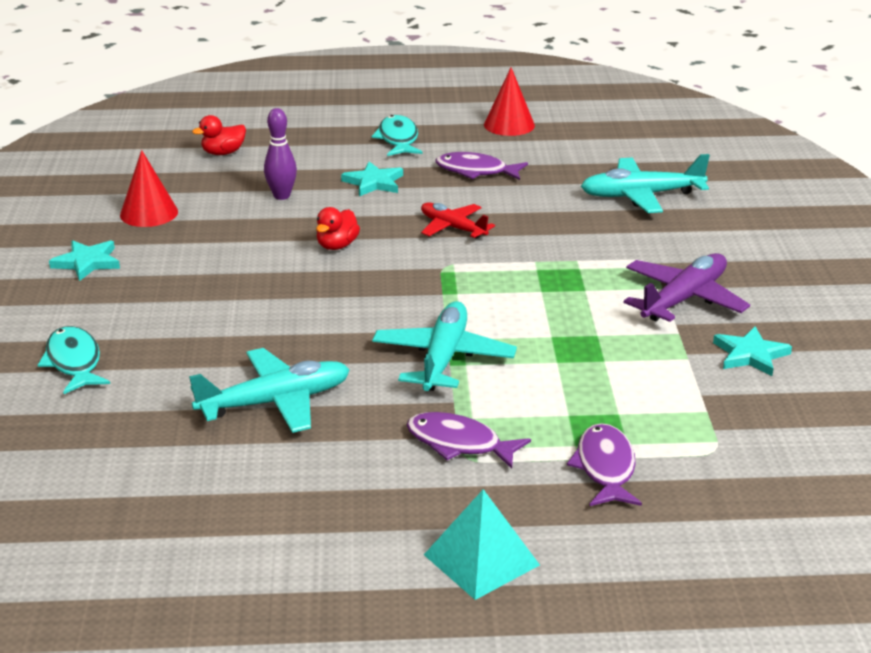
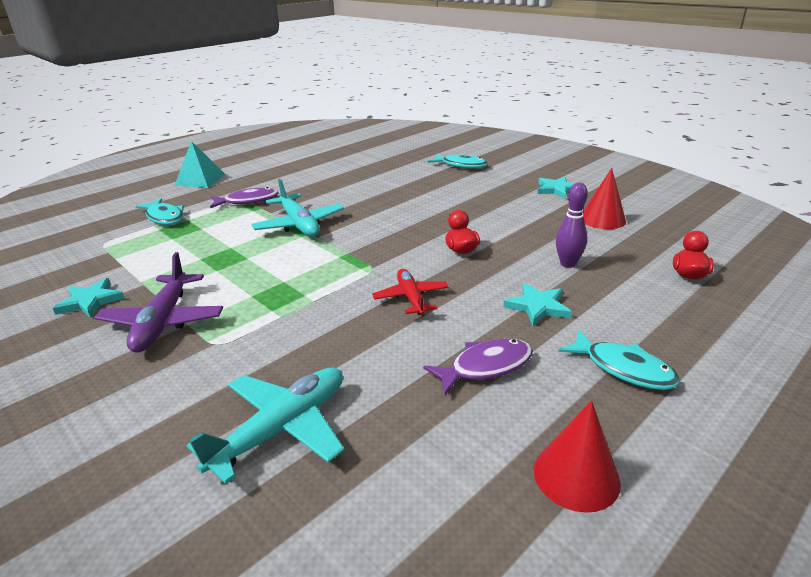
camera: 140 degrees right, 0 degrees up
(275, 402) = (353, 184): turquoise plane -> none
(453, 228) = (411, 298): red plane -> red plane turned 105 degrees counterclockwise
(605, 468) = (164, 217): purple fish -> turquoise fish

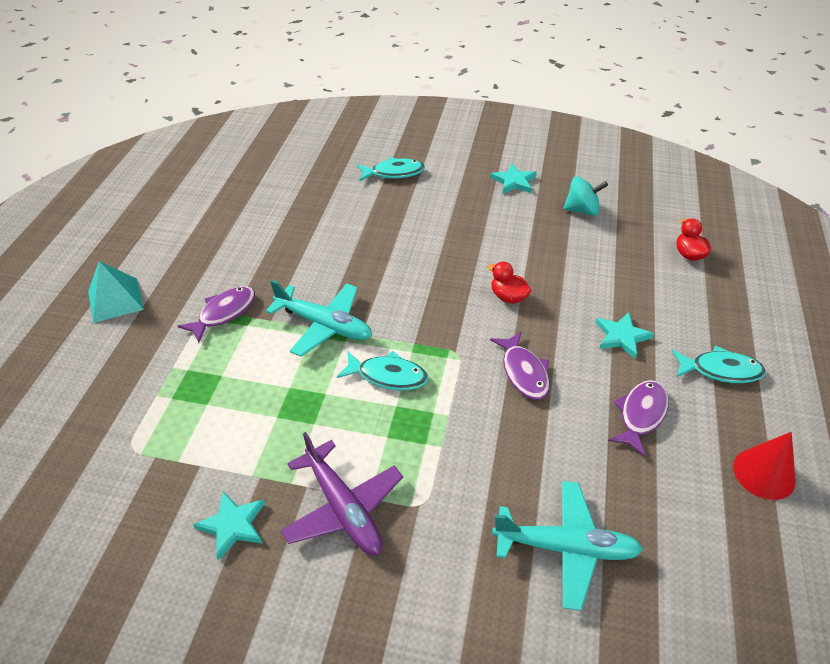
camera: 35 degrees left, 15 degrees up
(164, 217) = (154, 378): turquoise fish -> turquoise fish (388, 376)
(282, 429) = (566, 548): turquoise plane -> turquoise plane turned 90 degrees clockwise
(411, 298) = (523, 372): red plane -> purple fish
(567, 264) = (602, 278): purple bowling pin -> none
(602, 219) = (582, 210): red cone -> turquoise spinning top

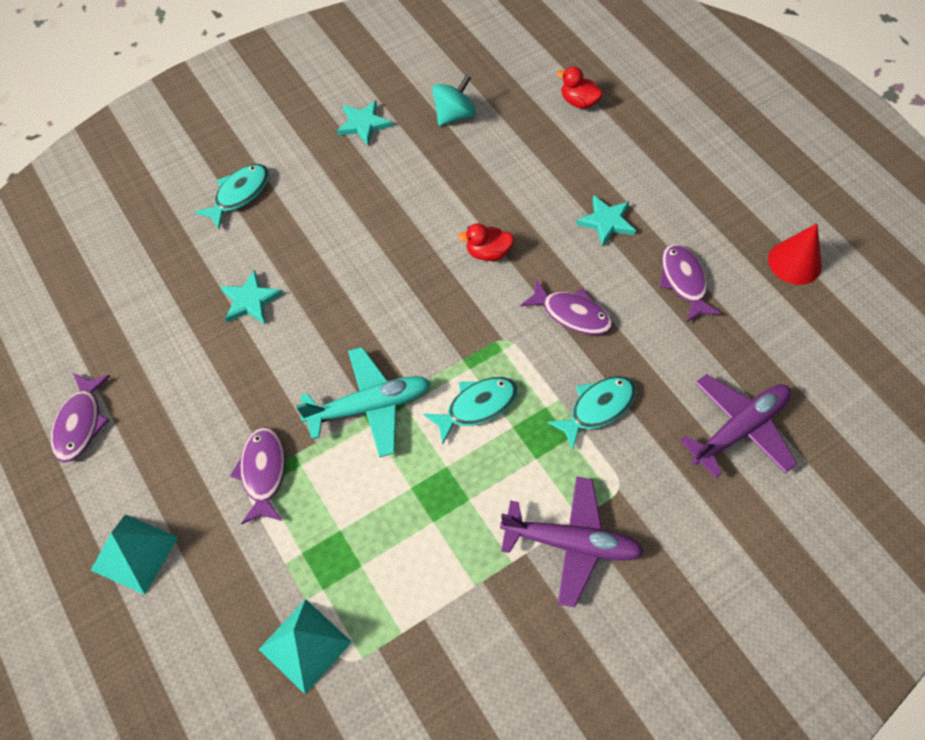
camera: 45 degrees left, 15 degrees up
(124, 418) = (305, 645): none -> turquoise pyramid
(176, 223) = (80, 423): none -> purple fish
(233, 525) = (510, 635): turquoise star -> turquoise star (250, 300)
(566, 548) = (739, 429): turquoise plane -> purple plane
(720, 370) = (697, 198): turquoise fish -> turquoise fish (597, 408)

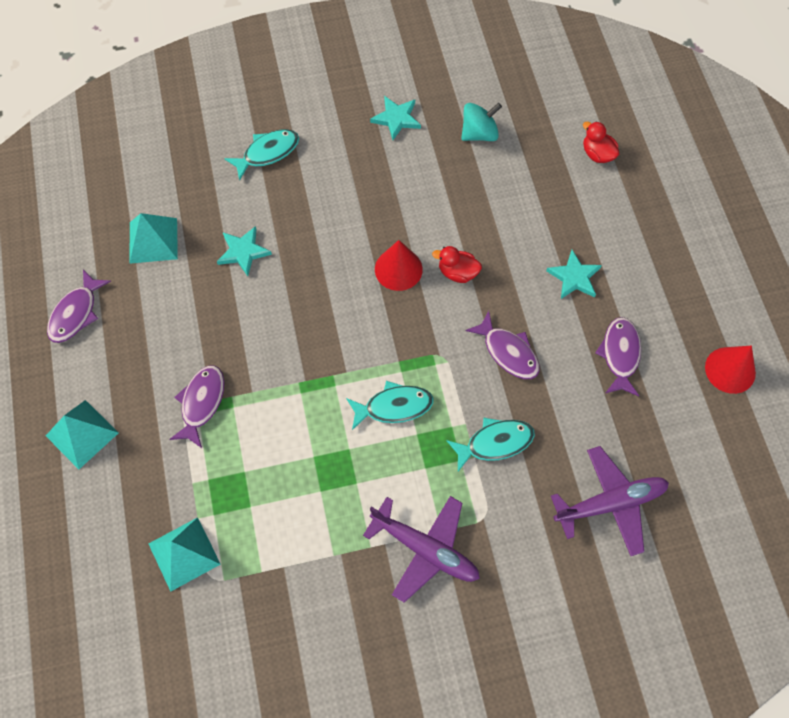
camera: 20 degrees right, 5 degrees up
(144, 319) = (153, 240): none -> turquoise pyramid
(369, 407) = (306, 376): turquoise plane -> none
(425, 268) = (398, 269): none -> red cone

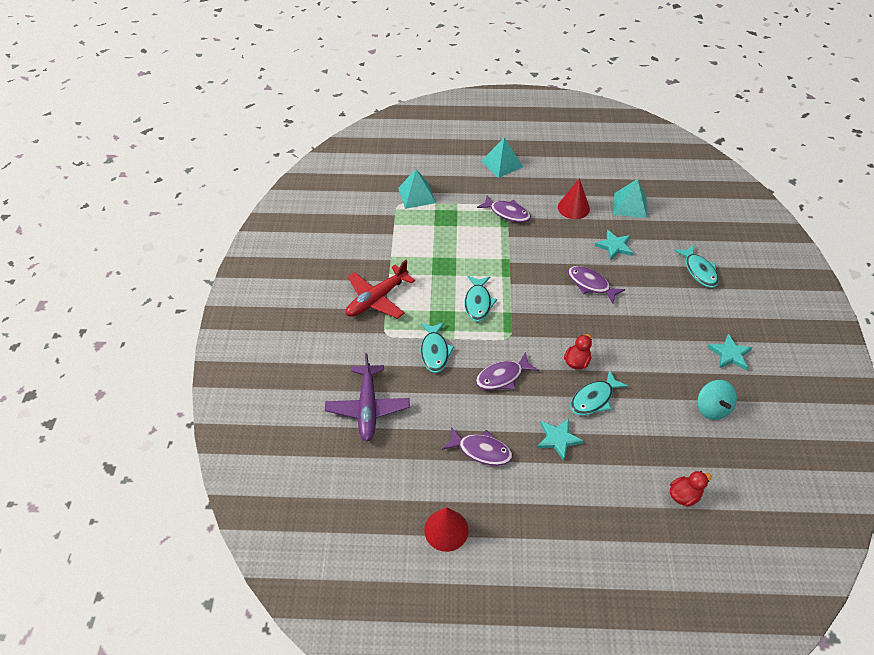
camera: 105 degrees right, 15 degrees down
(76, 313) = (582, 168): purple fish -> purple fish (590, 284)
(398, 269) = (586, 327): red cone -> red cone (573, 208)
(425, 549) = (377, 299): purple plane -> red plane
(506, 248) = (594, 399): none -> turquoise fish

